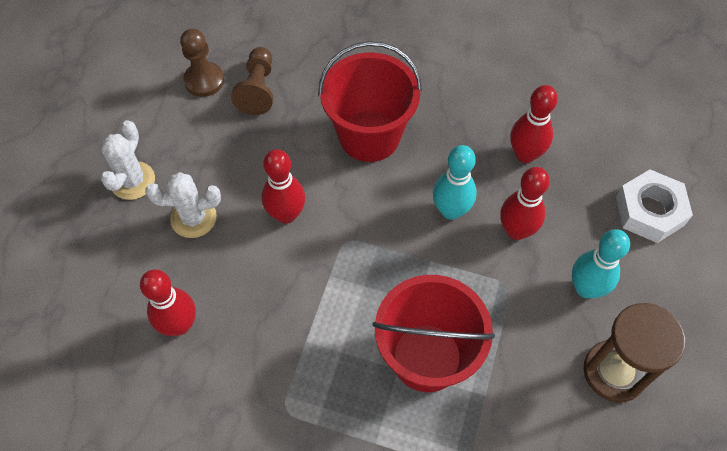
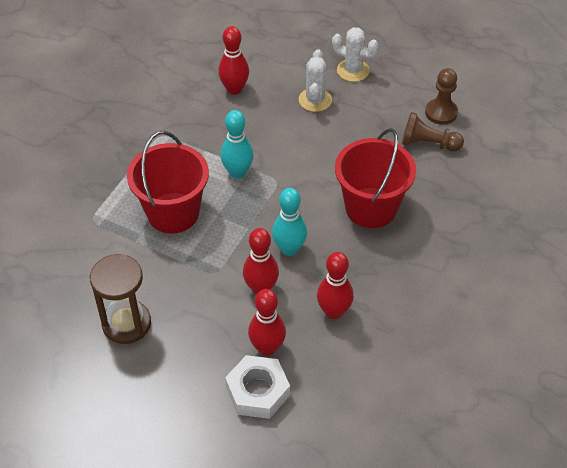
camera: 100 degrees right, 10 degrees down
(286, 214) = (307, 149): red bowling pin -> red bowling pin (267, 347)
(586, 288) = (198, 323): turquoise bowling pin -> turquoise bowling pin (237, 172)

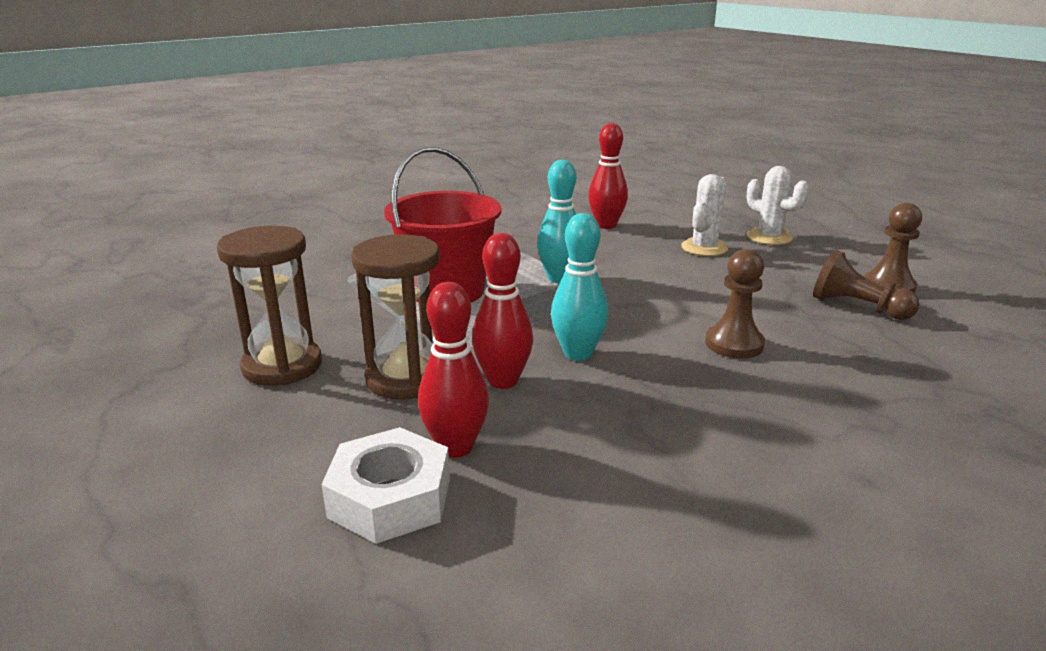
camera: 25 degrees right, 25 degrees down
(206, 307) = (406, 379): none -> brown hourglass
(334, 311) = (601, 436): red bowling pin -> none
(371, 208) = (734, 344): red bucket -> brown pawn

